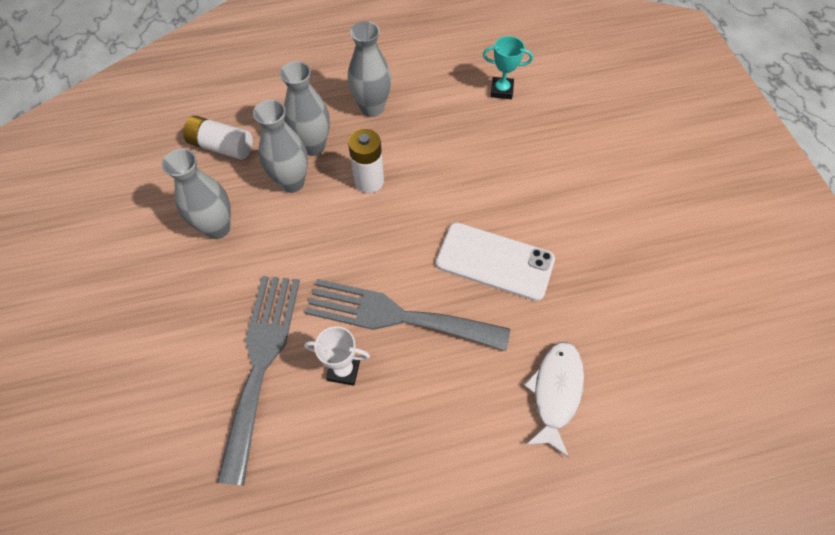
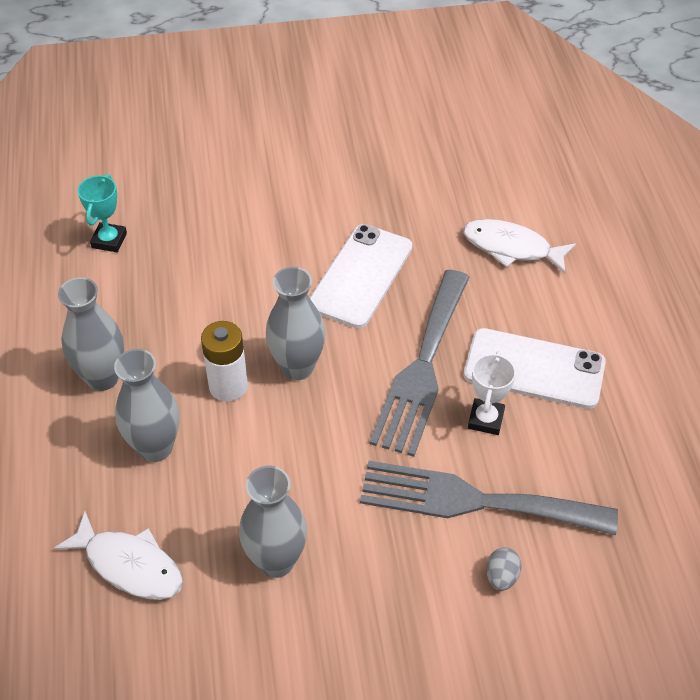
camera: 85 degrees left, 10 degrees down
(189, 384) = (501, 576): none -> grey egg
(222, 147) = (129, 565): white battery -> white fish
(292, 182) = (214, 473): grey vase -> grey vase (297, 367)
(403, 413) = (534, 369): none -> white phone

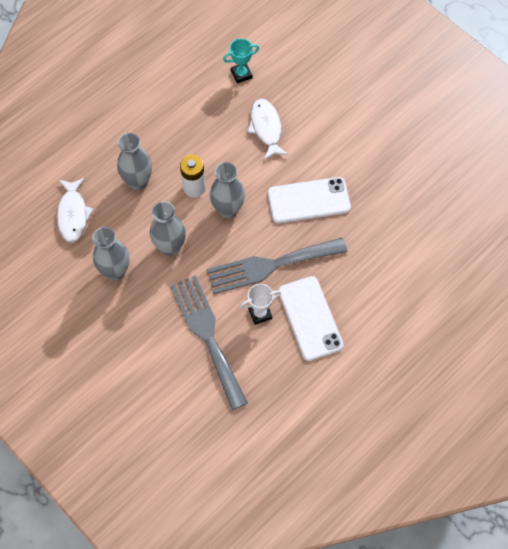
camera: 55 degrees right, 15 degrees up
(102, 378) = (159, 132): grey vase -> grey vase (170, 247)
(501, 576) = (174, 371): grey egg -> none
(511, 248) = (387, 260): white fish -> white fish (266, 128)

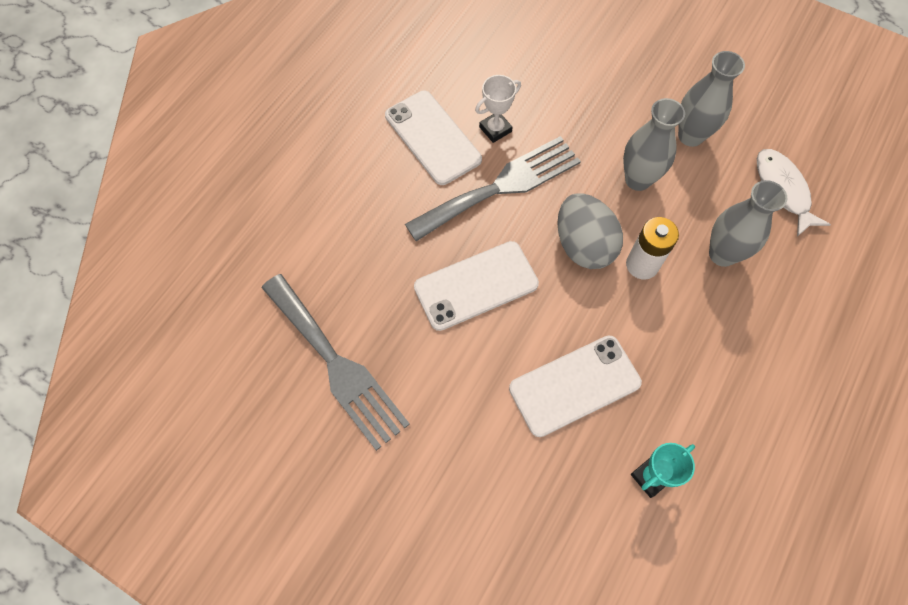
camera: 165 degrees right, 0 degrees up
(208, 336) = (547, 92): grey fork -> grey fork (335, 363)
(228, 209) = (583, 245): grey vase -> grey egg
(266, 128) = (574, 385): white fish -> white phone

